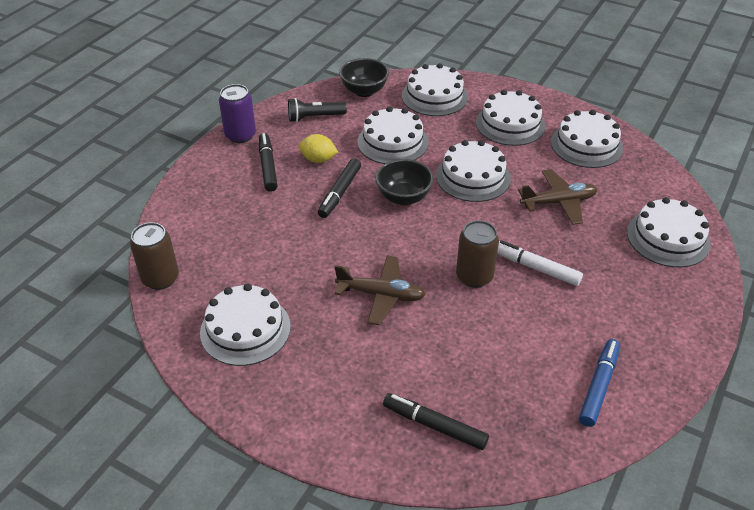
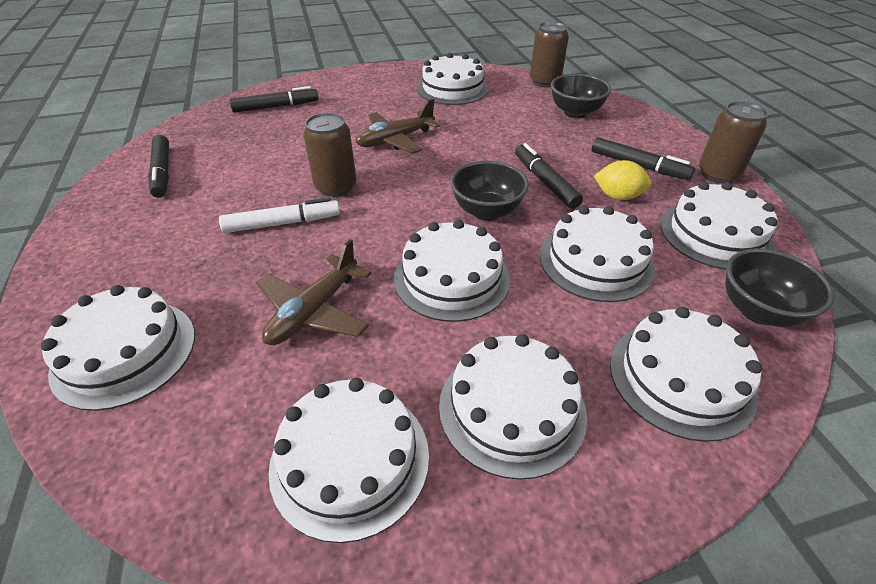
camera: 135 degrees right, 0 degrees up
(212, 229) = (575, 113): none -> black bowl
(240, 135) = (717, 174): purple can -> brown can
(314, 117) = (715, 234): black flashlight -> white cake
(318, 159) = (618, 196): yellow lemon -> yellow lemon turned 45 degrees clockwise
(598, 386) = (162, 172): blue marker -> black marker

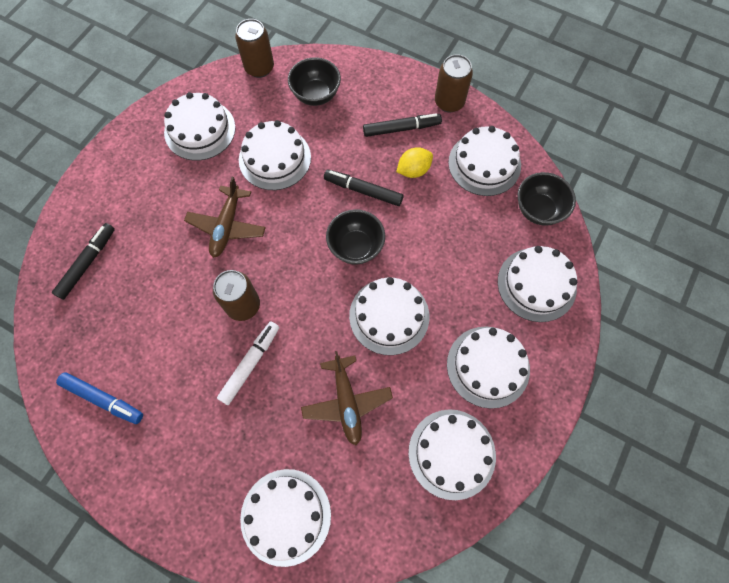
camera: 45 degrees left, 25 degrees up
(162, 172) = (103, 399): black marker -> blue marker
(596, 261) = (446, 238): white cake -> white cake (275, 158)

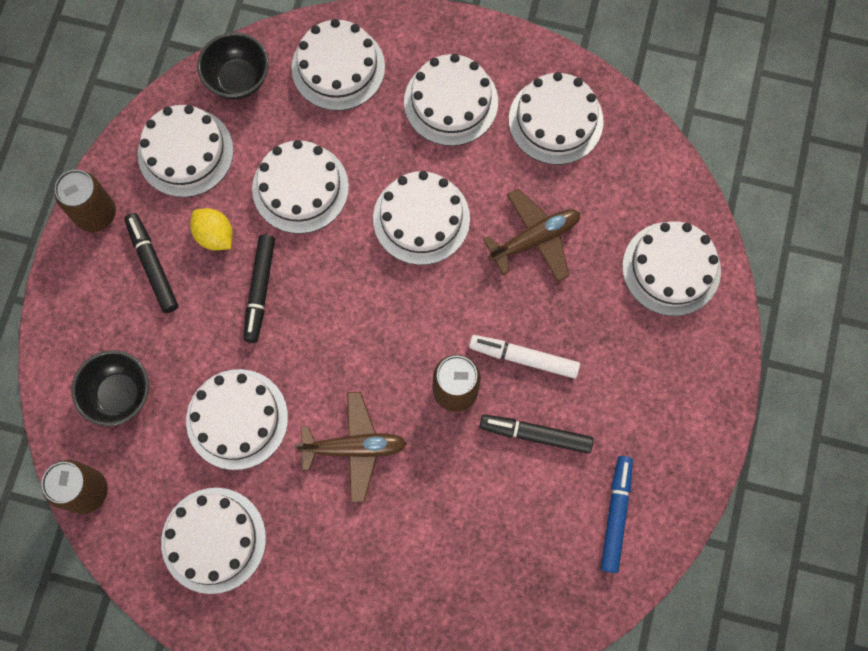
camera: 105 degrees left, 5 degrees up
(87, 263) = (454, 613): black marker -> black marker (536, 435)
(356, 247) = (342, 279): black bowl -> none
(437, 234) = (300, 188): none -> white cake

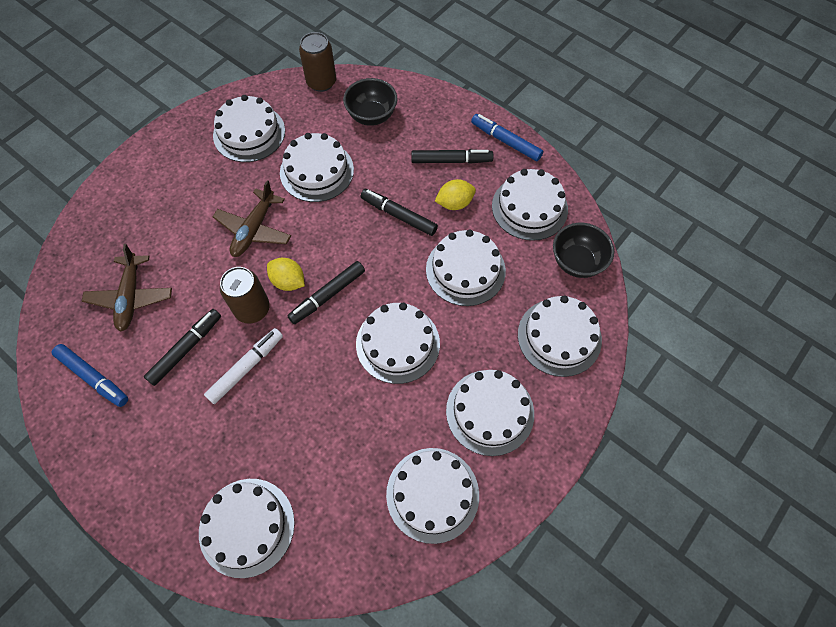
camera: 115 degrees right, 10 degrees down
(96, 214) = (506, 141): brown can -> blue marker
(399, 317) = (328, 295): none -> black marker
(403, 370) = (288, 281): none -> yellow lemon
(534, 239) = (335, 422): brown plane -> brown plane (131, 297)

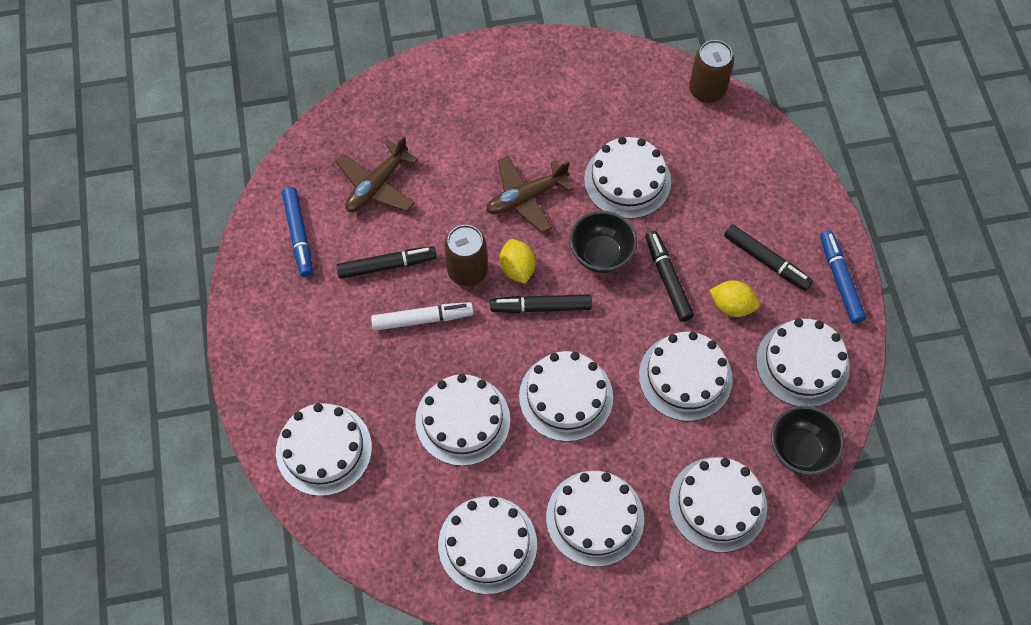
camera: 40 degrees right, 0 degrees up
(249, 133) = (595, 98): white cake -> white cake (462, 420)
(372, 116) = (727, 160): black bowl -> black bowl (601, 254)

